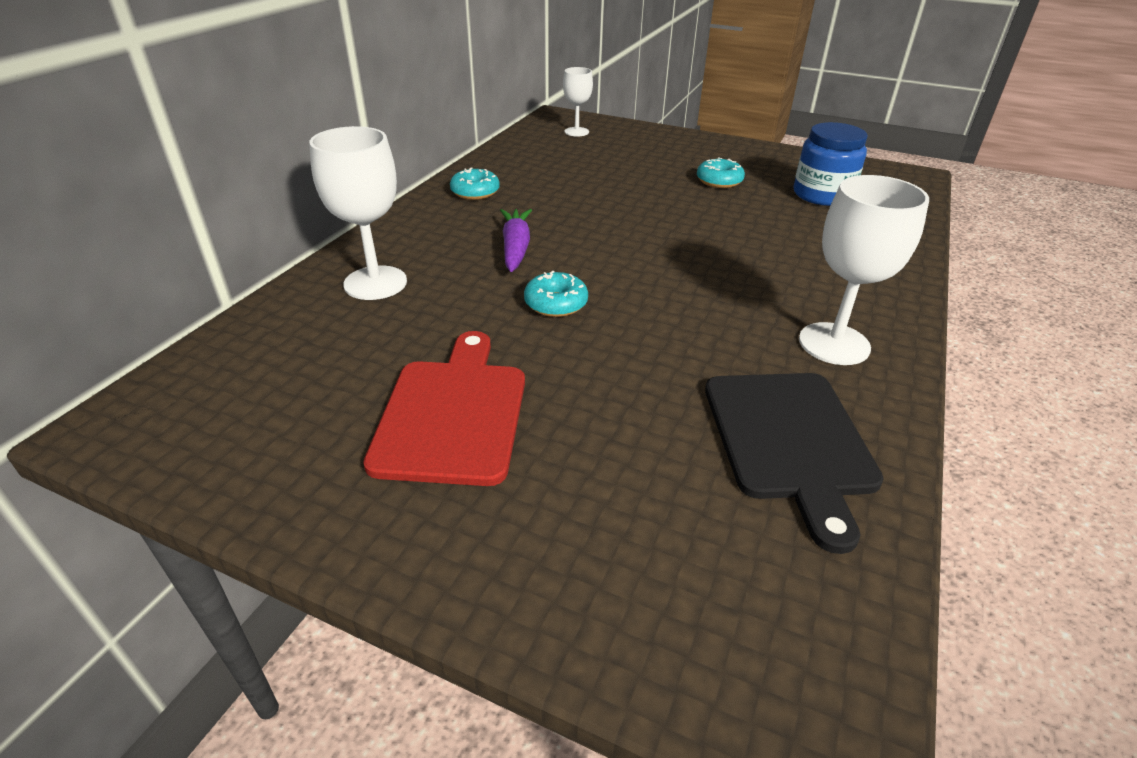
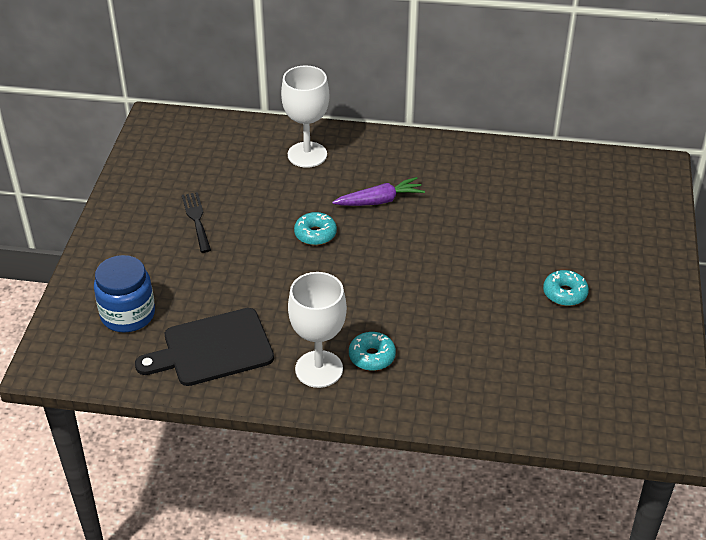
camera: 75 degrees right, 5 degrees up
(453, 414) = (196, 219): red cutting board -> black fork
(475, 192) = (457, 160): turquoise donut -> turquoise donut (372, 356)
(576, 132) = (625, 187): white goblet -> none
(822, 195) = (575, 365): blue jar -> blue jar (128, 314)

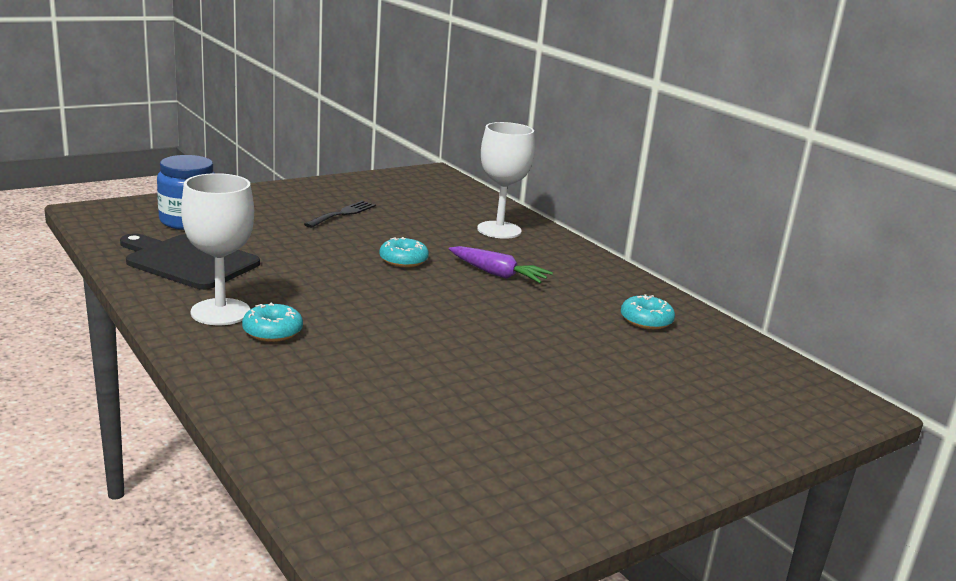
camera: 45 degrees right, 20 degrees down
(564, 293) = (533, 410): turquoise donut -> turquoise donut (646, 321)

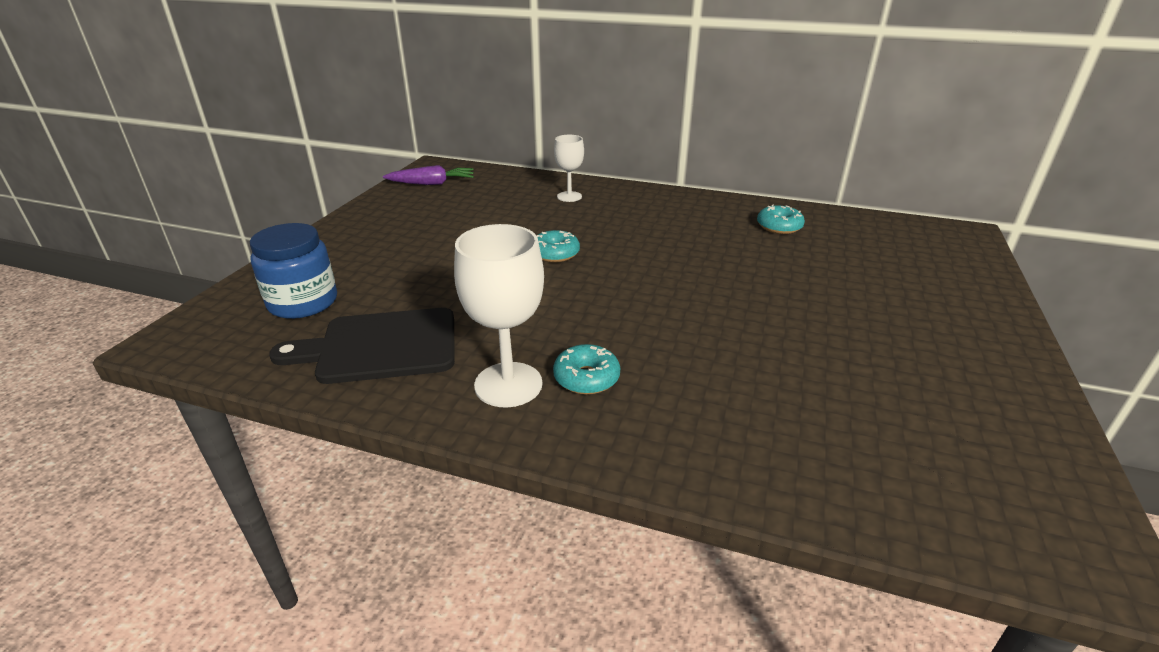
camera: 35 degrees left, 10 degrees up
(343, 214) = (432, 232): black fork -> none
(498, 274) = (636, 234): purple carrot -> purple carrot (432, 183)
(499, 230) = (569, 196): white goblet -> white goblet, size x0.60

